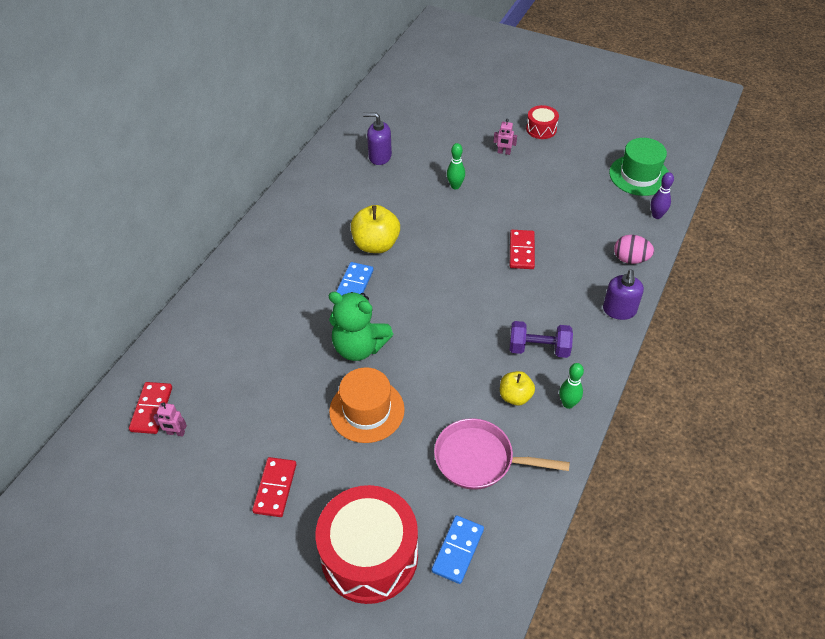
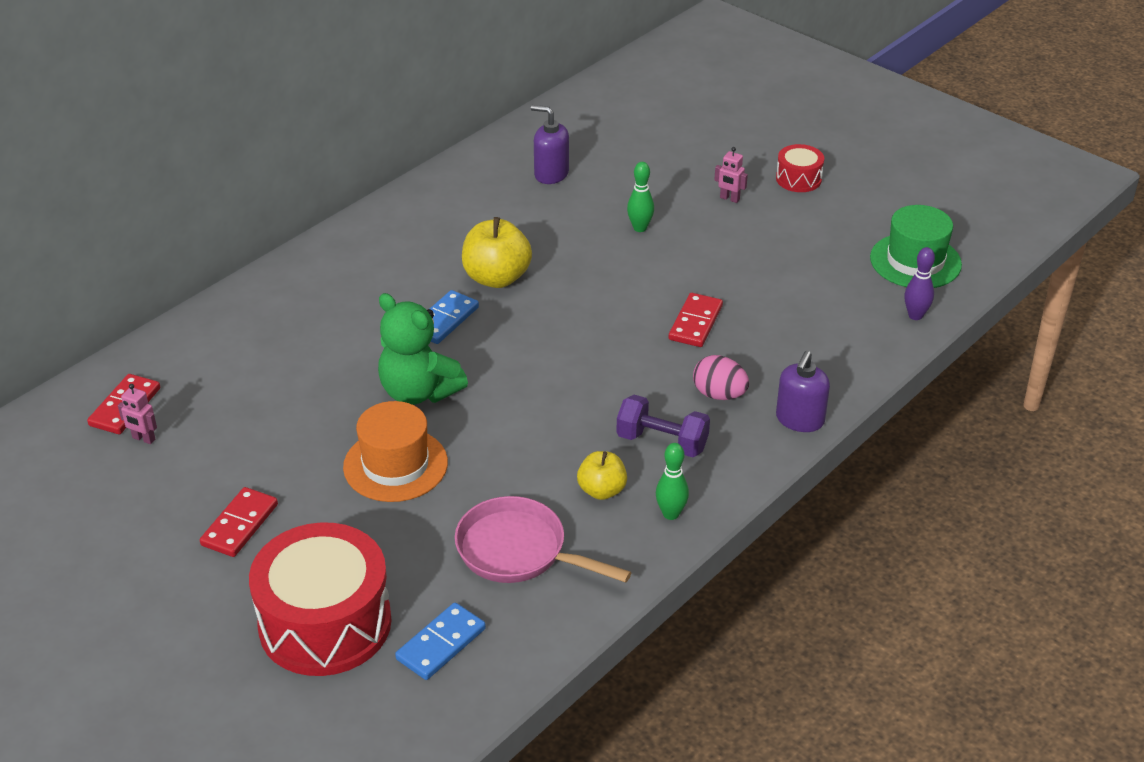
camera: 15 degrees right, 10 degrees down
(630, 259) = (848, 362): pink egg -> pink egg (719, 394)

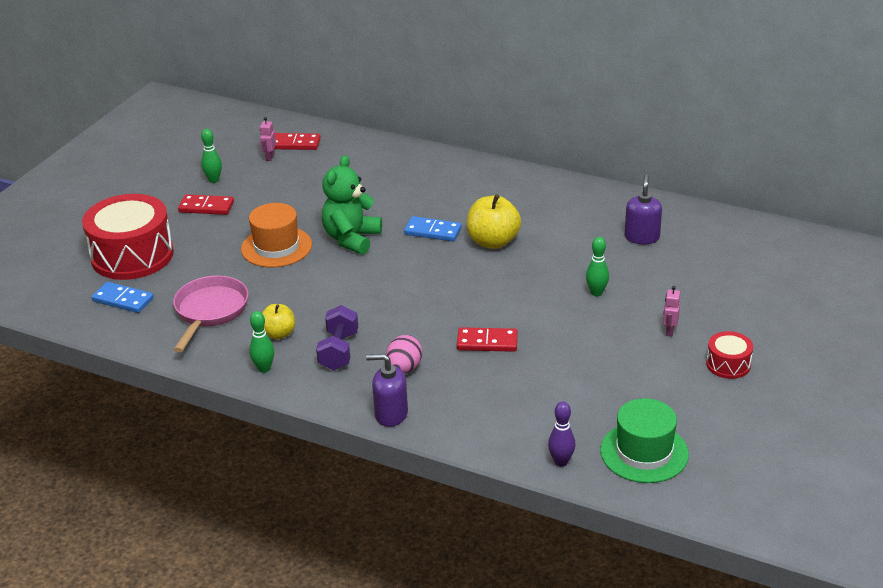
camera: 75 degrees right, 5 degrees down
(165, 508) = (214, 180): none -> green bowling pin

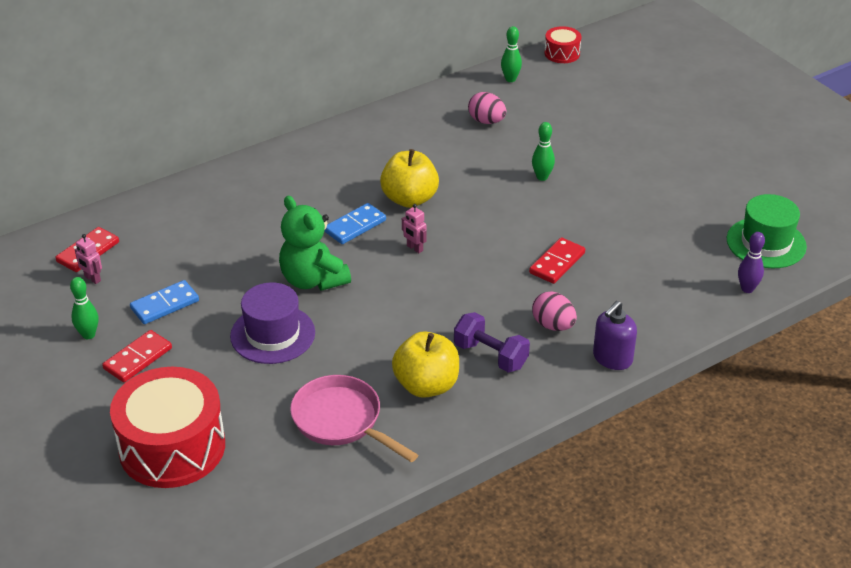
camera: 60 degrees left, 5 degrees up
(123, 300) = (253, 481): blue domino -> blue domino (165, 304)
(264, 368) = (474, 415): green bowling pin -> green bowling pin (510, 79)
(276, 247) = (272, 334): orange hat -> purple hat
(278, 334) = (426, 385): yellow apple -> yellow apple, size x1.63
(642, 237) = (486, 121): purple soap dispenser -> pink egg
(669, 331) = (626, 165): pink robot -> pink robot (414, 248)
(728, 364) = (692, 157): red drum -> red drum (562, 53)

